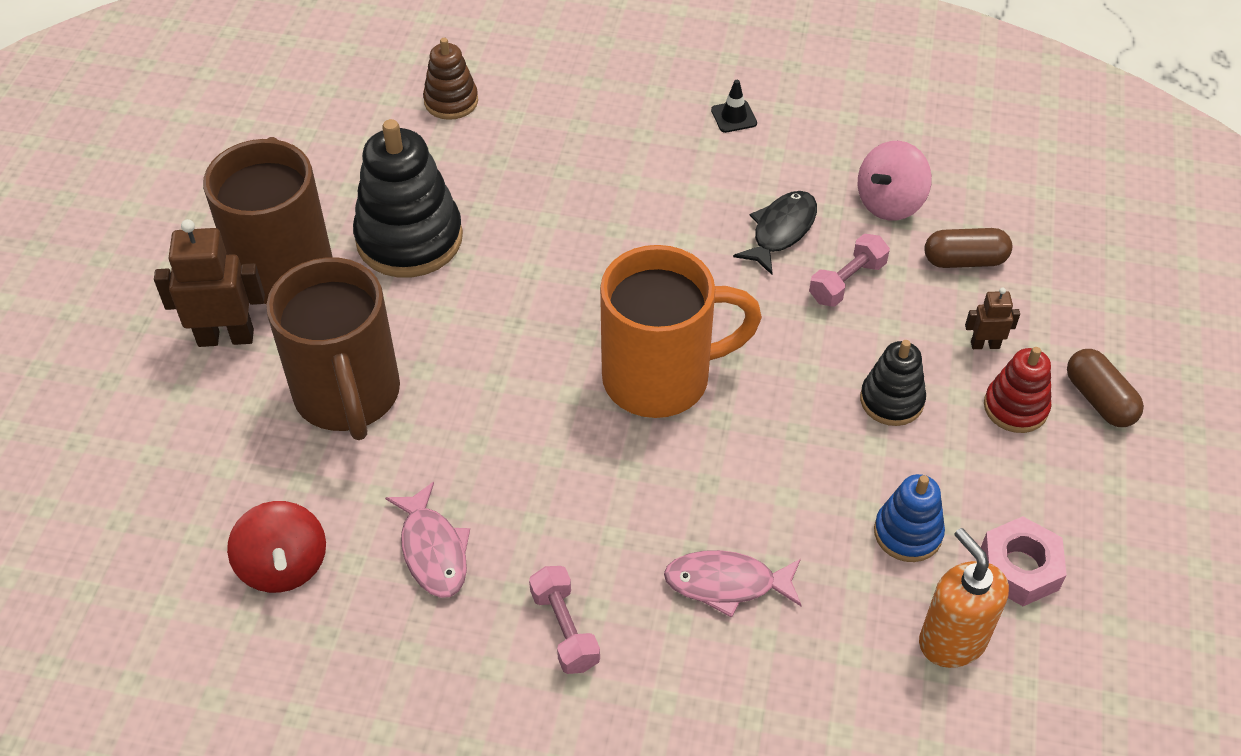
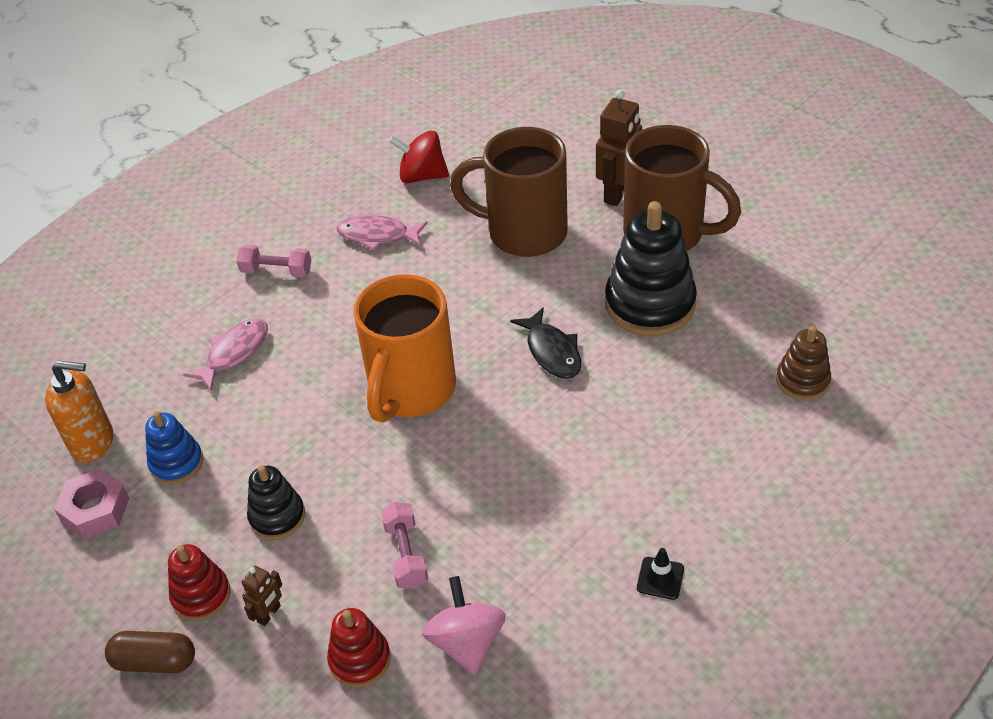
camera: 125 degrees right, 5 degrees down
(781, 231) = (494, 538): black fish -> black fish (552, 352)
(964, 260) = (360, 659): brown capsule -> red stacking toy

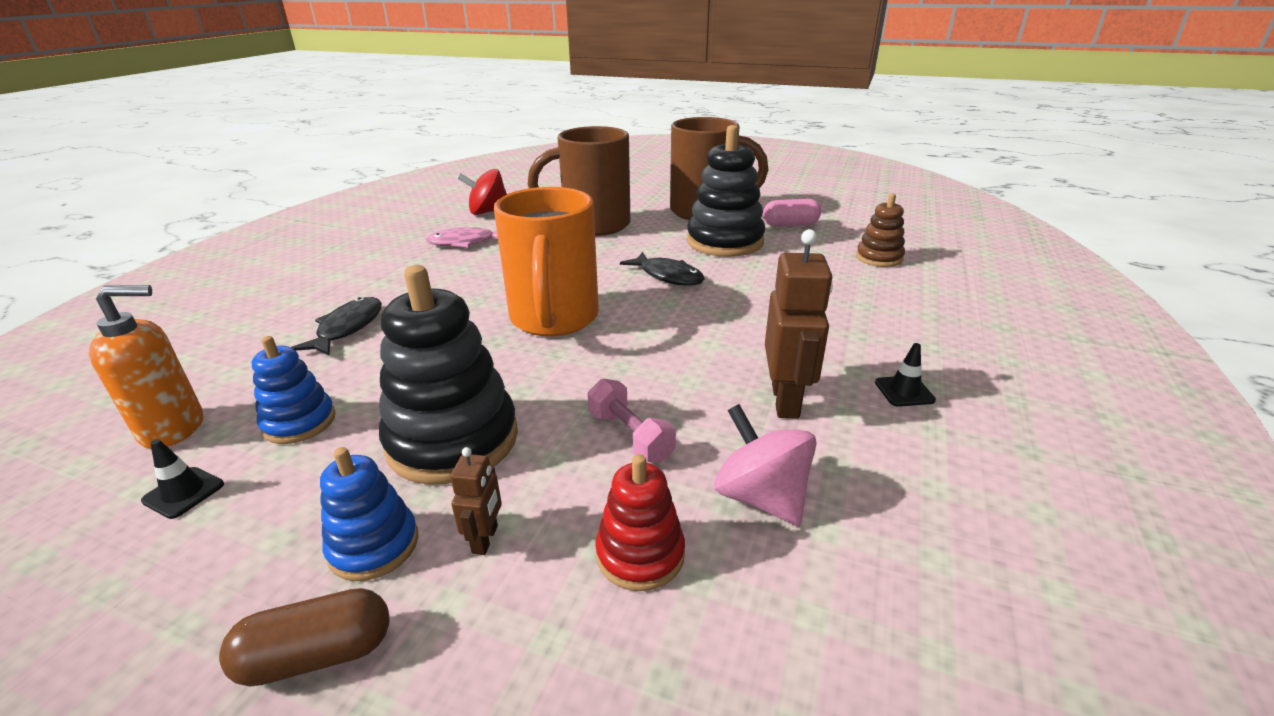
camera: 25 degrees left, 15 degrees down
(95, 510) = (183, 492): pink nut -> black traffic cone
(201, 595) = (374, 546): red stacking toy -> blue stacking toy
(234, 353) = (347, 328): pink fish -> black fish
(276, 271) = (375, 273): pink dumbbell -> none
(277, 517) = (453, 440): black stacking toy -> black stacking toy, size x1.82
(618, 193) = (651, 200): brown robot -> brown robot (786, 401)
(749, 288) = (790, 224): none -> pink capsule

